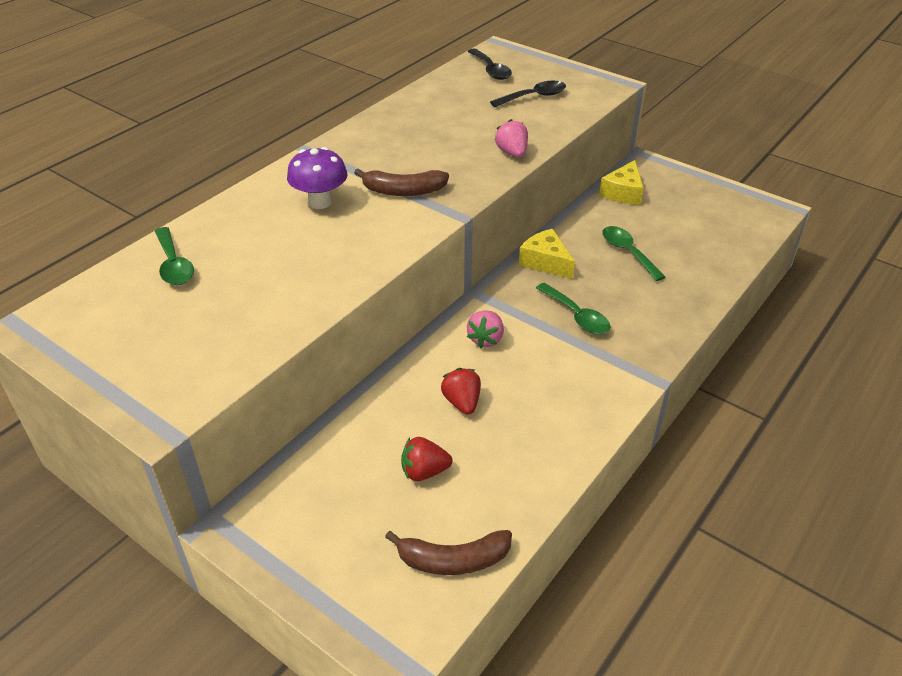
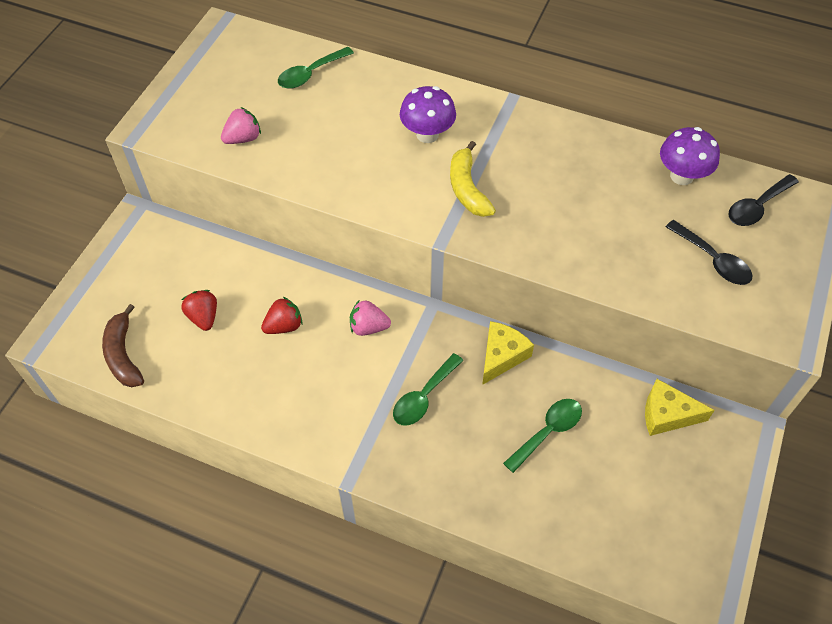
camera: 75 degrees right, 15 degrees up
(403, 191) = (467, 188): brown banana -> yellow banana
(445, 91) = (681, 176): none -> purple mushroom
(512, 153) = (575, 261): pink strawberry -> pink strawberry (243, 138)

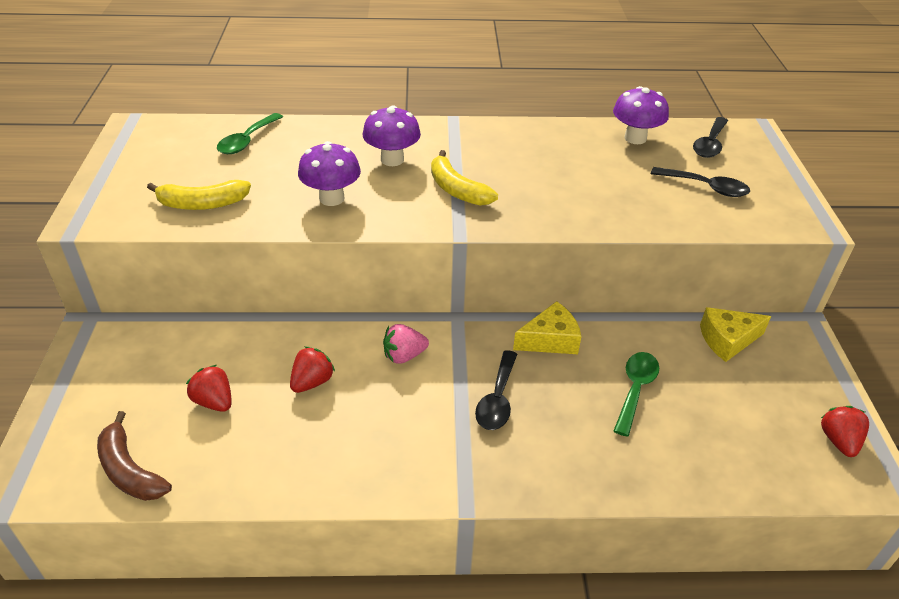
camera: 25 degrees left, 15 degrees down
(243, 138) = (202, 204): pink strawberry -> yellow banana
(352, 165) = (332, 198): none -> purple mushroom
(424, 396) = (497, 399): green spoon -> black spoon
(501, 356) = (550, 340): yellow cheese -> yellow cheese turned 60 degrees clockwise
(701, 550) = (838, 441): none -> red strawberry

